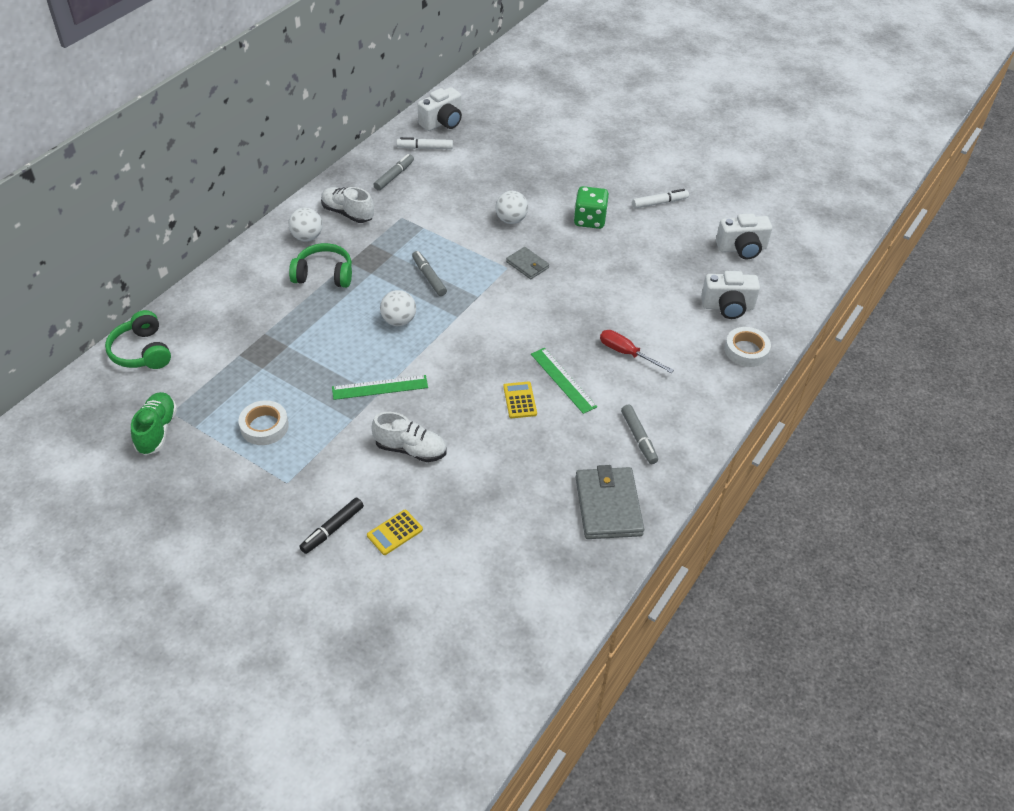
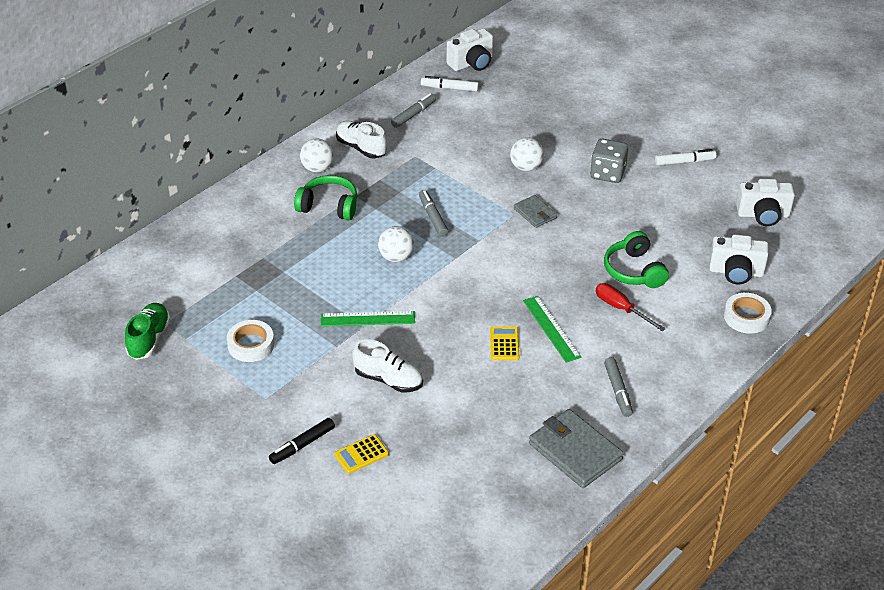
camera: 10 degrees right, 5 degrees down
(142, 351) = (144, 264): green headphones -> green headphones (634, 271)
(589, 220) = (607, 173): green dice -> grey dice
(608, 505) = (575, 451): grey wallet -> grey wallet turned 45 degrees counterclockwise

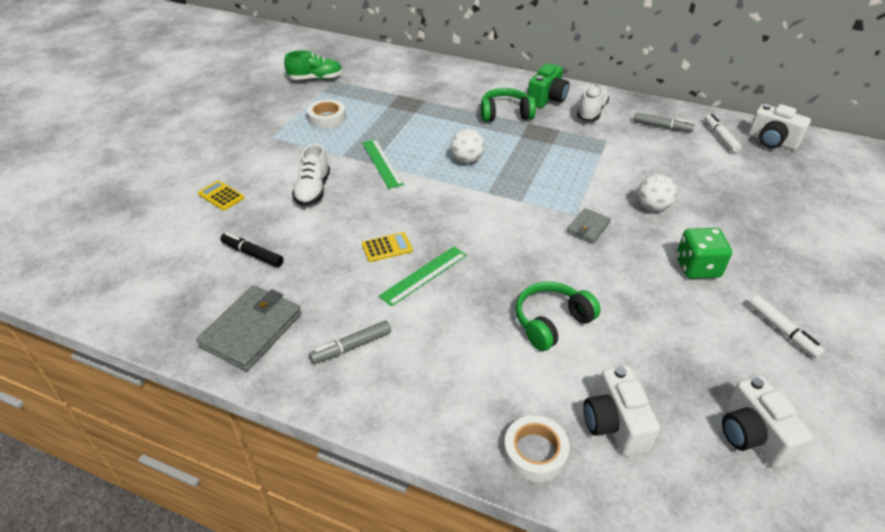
camera: 70 degrees right, 0 degrees up
(302, 445) = (225, 165): black marker -> black marker (252, 254)
(317, 168) = (547, 98): white ball -> green camera
(328, 206) = (505, 114): green headphones -> green headphones turned 90 degrees counterclockwise
(433, 217) = (533, 168): grey marker -> none
(607, 173) = (697, 267): grey dice -> green dice
(621, 308) = (483, 323): red screwdriver -> none

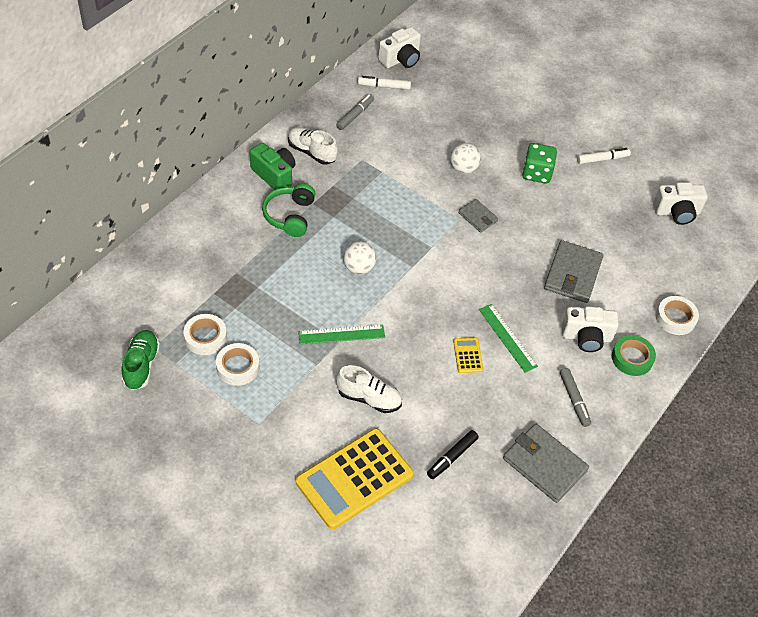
camera: 80 degrees left, 10 degrees up
(221, 196) = (354, 478): yellow calculator -> yellow calculator, size x2.38
(352, 99) = (205, 337): none -> white tape
(439, 402) = (632, 358): none -> green tape
(551, 322) = (572, 274): green headphones -> grey wallet
(614, 424) = (660, 272): white camera -> white camera (586, 337)

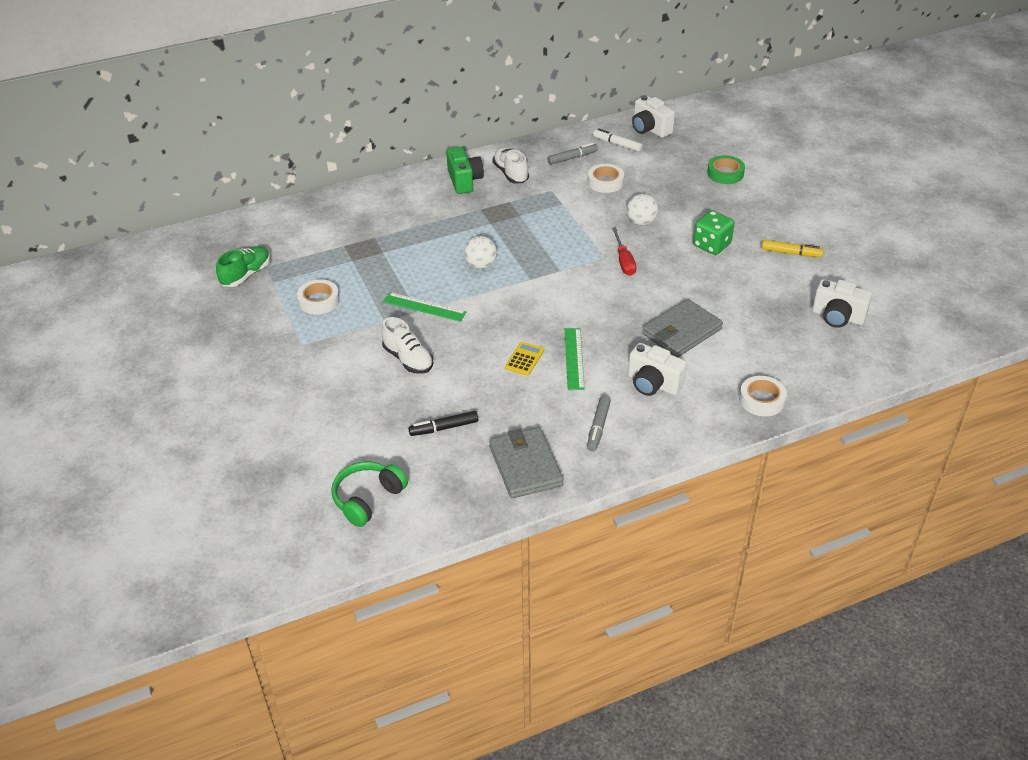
camera: 35 degrees right, 10 degrees down
(205, 337) = (311, 272): white tape -> white tape (605, 182)
(290, 216) = (453, 212): green headphones -> green headphones (368, 499)
(354, 478) = (345, 411): yellow calculator -> none
(400, 59) = (650, 129): white camera -> white camera turned 60 degrees clockwise
(478, 217) = (624, 261): grey wallet -> red screwdriver
(602, 159) = (791, 253): white marker -> yellow marker
(632, 358) = (686, 416): green tape -> green tape (725, 173)

